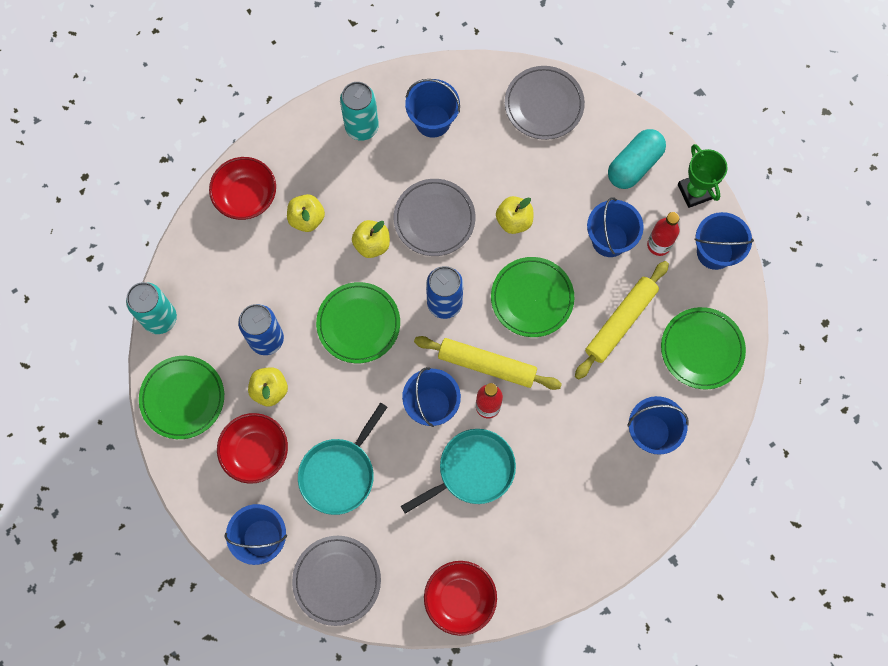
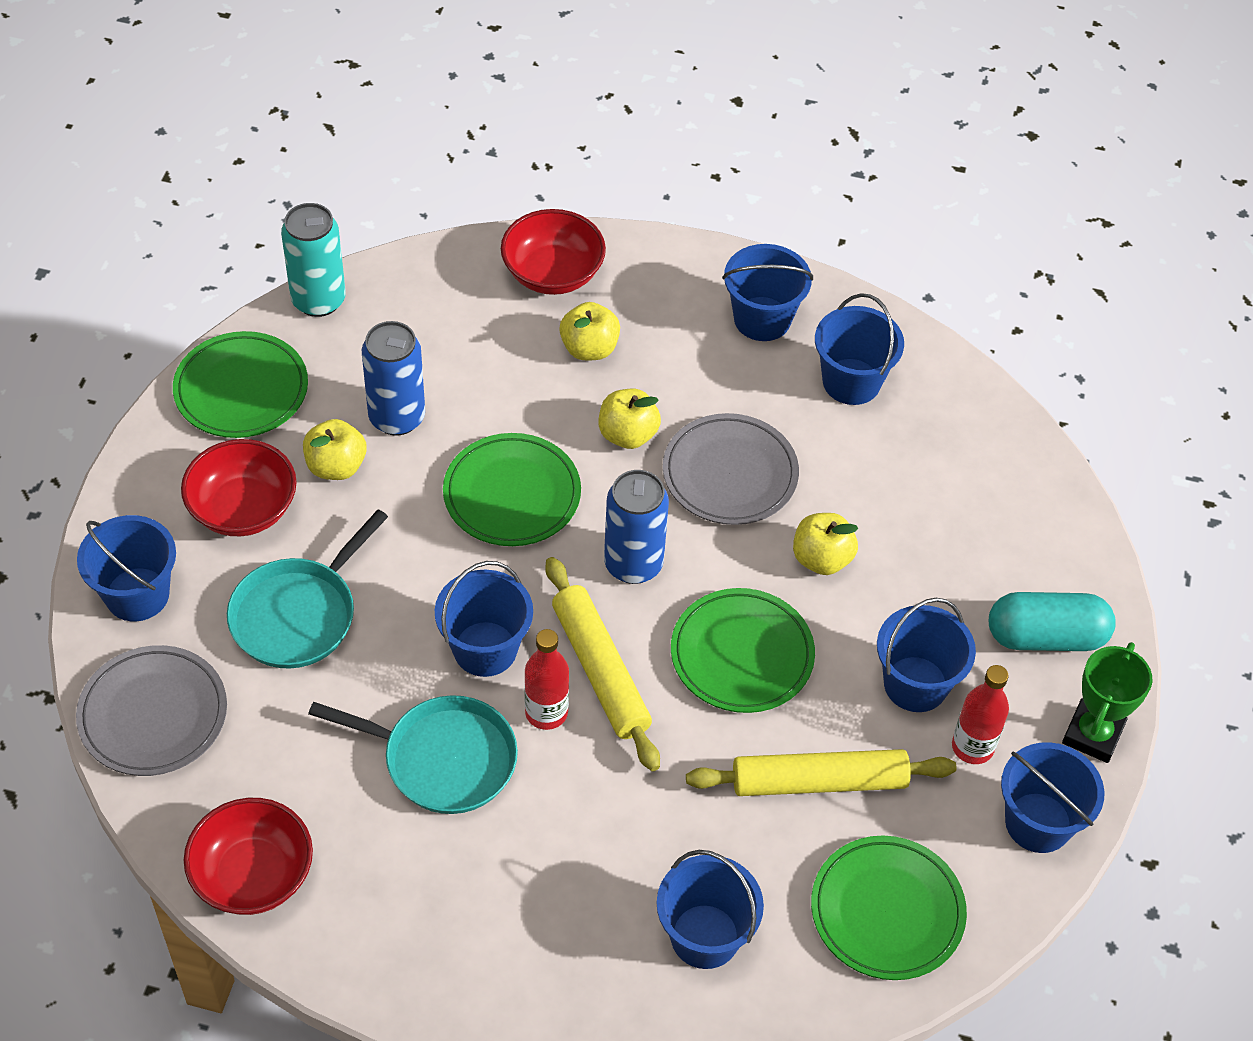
camera: 45 degrees right, 20 degrees down
(339, 473) = (298, 615): turquoise pan -> turquoise pan turned 45 degrees counterclockwise
(362, 127) = (762, 319): turquoise can -> blue bucket
(544, 105) = (1007, 479): grey plate -> none

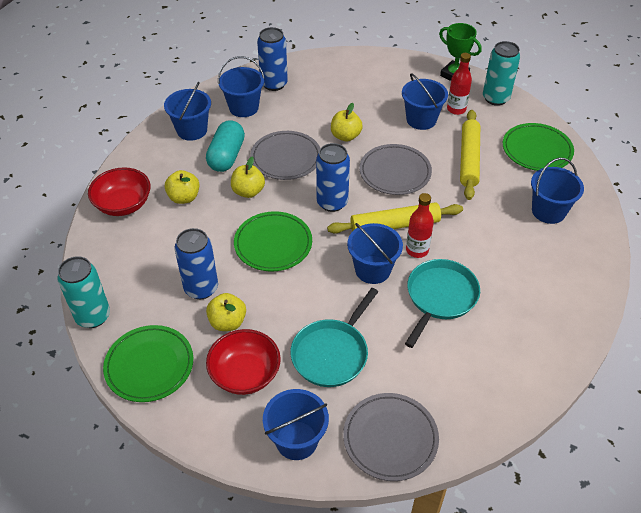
camera: 75 degrees left, 5 degrees down
(253, 875) = (506, 395): red bowl -> none
(298, 615) = (332, 353): turquoise pan -> turquoise pan turned 75 degrees clockwise
(742, 655) = (395, 172): green plate -> grey plate
(939, 415) = (274, 84): none -> blue can
(1038, 822) = (495, 98): blue bucket -> turquoise can
(1046, 637) = (403, 77): turquoise capsule -> turquoise capsule (226, 156)

